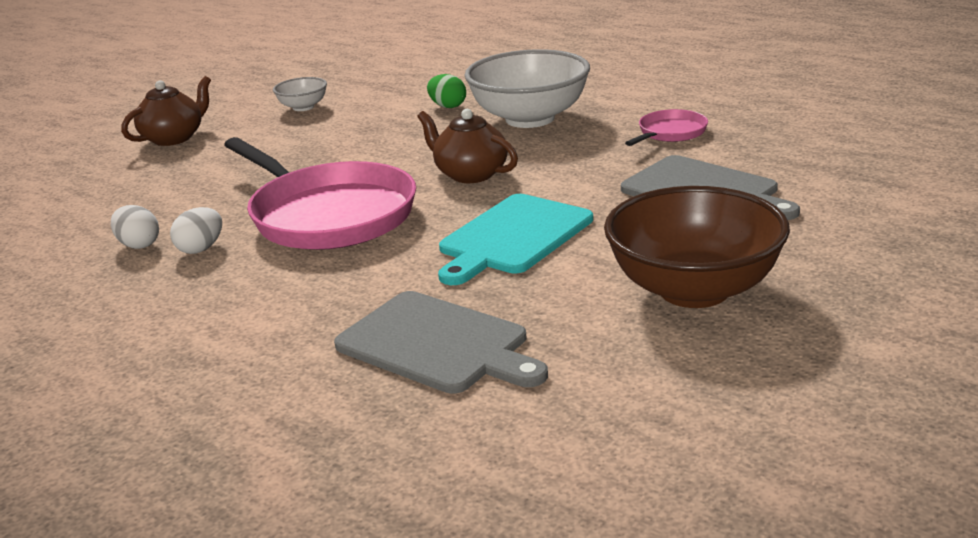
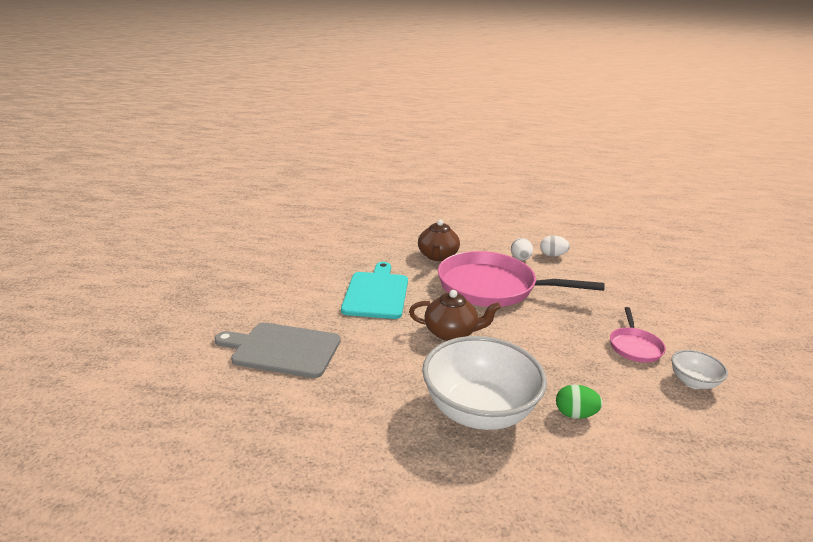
camera: 145 degrees right, 0 degrees up
(174, 138) = (704, 324): brown teapot -> brown teapot (437, 256)
(438, 344) = (360, 244): grey cutting board -> none
(670, 133) = (338, 417): pink pan -> pink pan (634, 346)
(694, 290) = (265, 283): brown bowl -> none

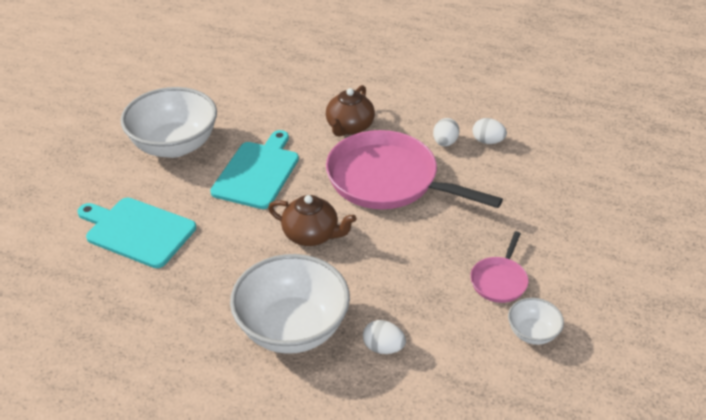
camera: 15 degrees right, 15 degrees up
(282, 349) = (137, 231): grey cutting board -> turquoise cutting board
(290, 282) = (174, 145): none -> white bowl
(575, 414) = (383, 347): green egg -> white egg

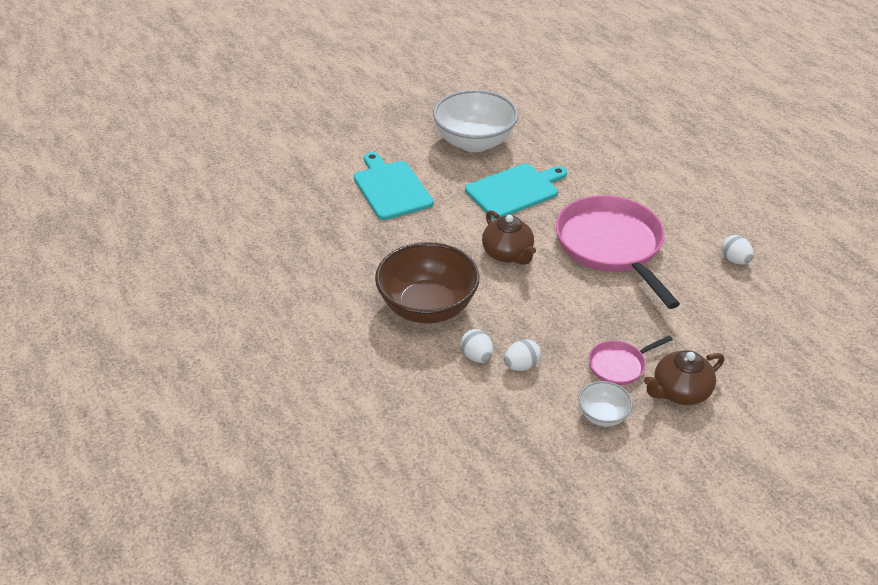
camera: 40 degrees right, 0 degrees up
(292, 328) = (427, 307): white bowl -> brown bowl
(349, 127) = (624, 192): brown teapot -> brown teapot (680, 392)
(445, 142) = (694, 242): white egg -> white egg (521, 365)

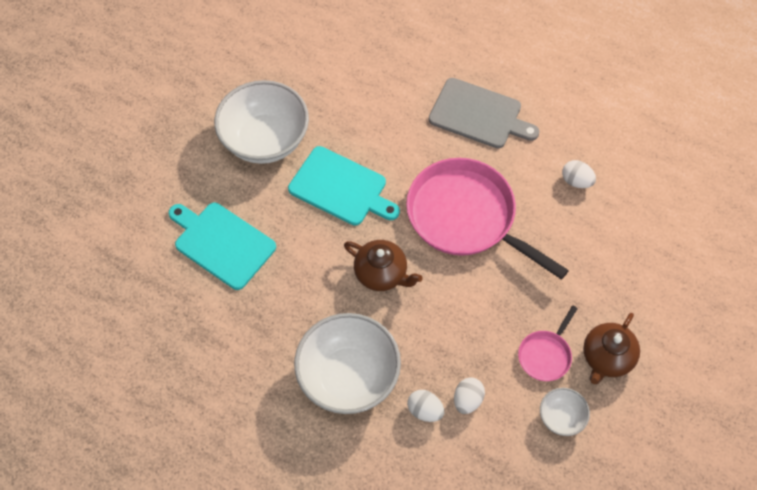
camera: 30 degrees left, 20 degrees up
(427, 307) = (348, 376): brown bowl -> white bowl
(514, 190) = (341, 187): turquoise cutting board -> turquoise cutting board turned 90 degrees clockwise
(671, 187) = (479, 114): none -> grey cutting board

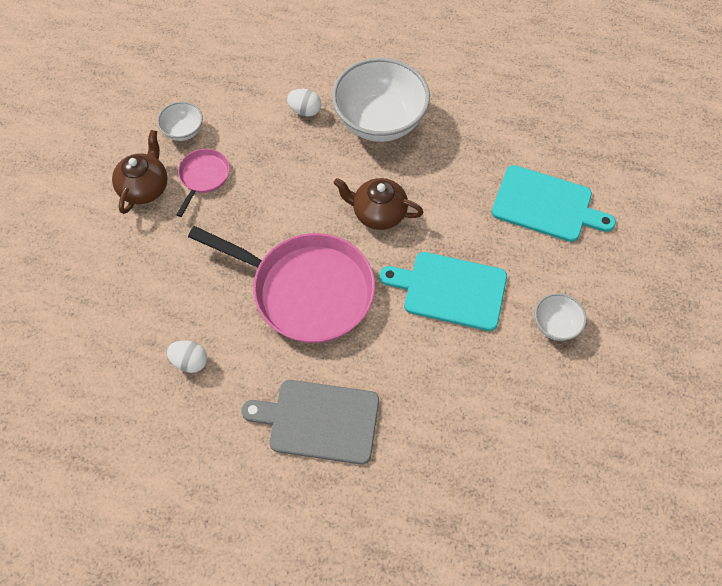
camera: 165 degrees right, 0 degrees up
(265, 140) = (556, 325): white bowl -> white bowl, size x0.47
(467, 400) = (269, 126): white egg -> none

